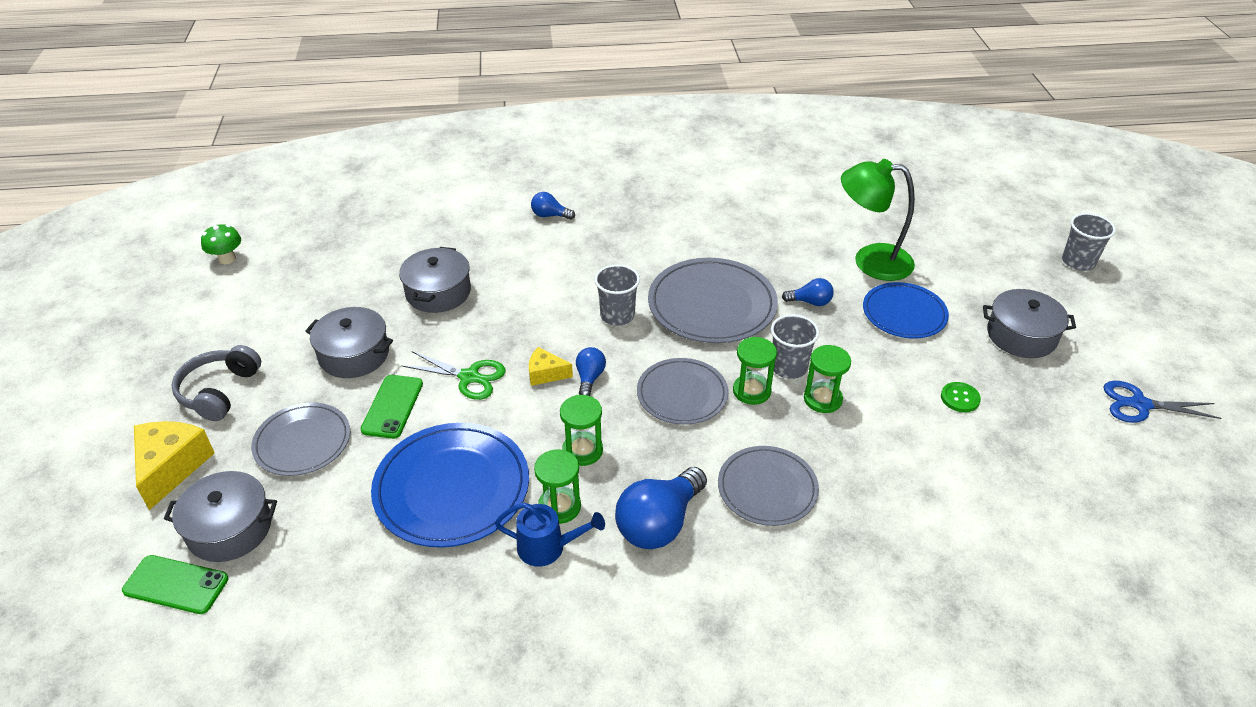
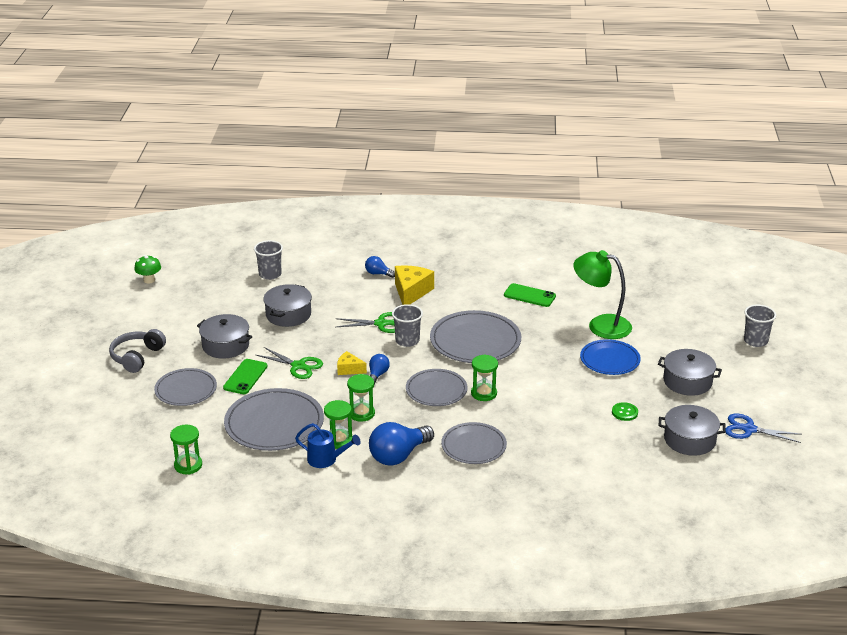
camera: 10 degrees right, 10 degrees down
(171, 467) = (104, 394): yellow cheese -> yellow cheese (411, 292)
(176, 585) = (103, 451): green phone -> green phone (529, 295)
(229, 528) = (137, 428): grey pot -> grey pot (689, 440)
(452, 488) = (274, 423): blue plate -> grey plate
(573, 292) = (381, 323): none -> green scissors
(789, 367) = (514, 383): grey cup -> grey cup (270, 274)
(810, 302) = (545, 346): blue light bulb -> none
(822, 399) = (530, 403): green hourglass -> green hourglass (188, 465)

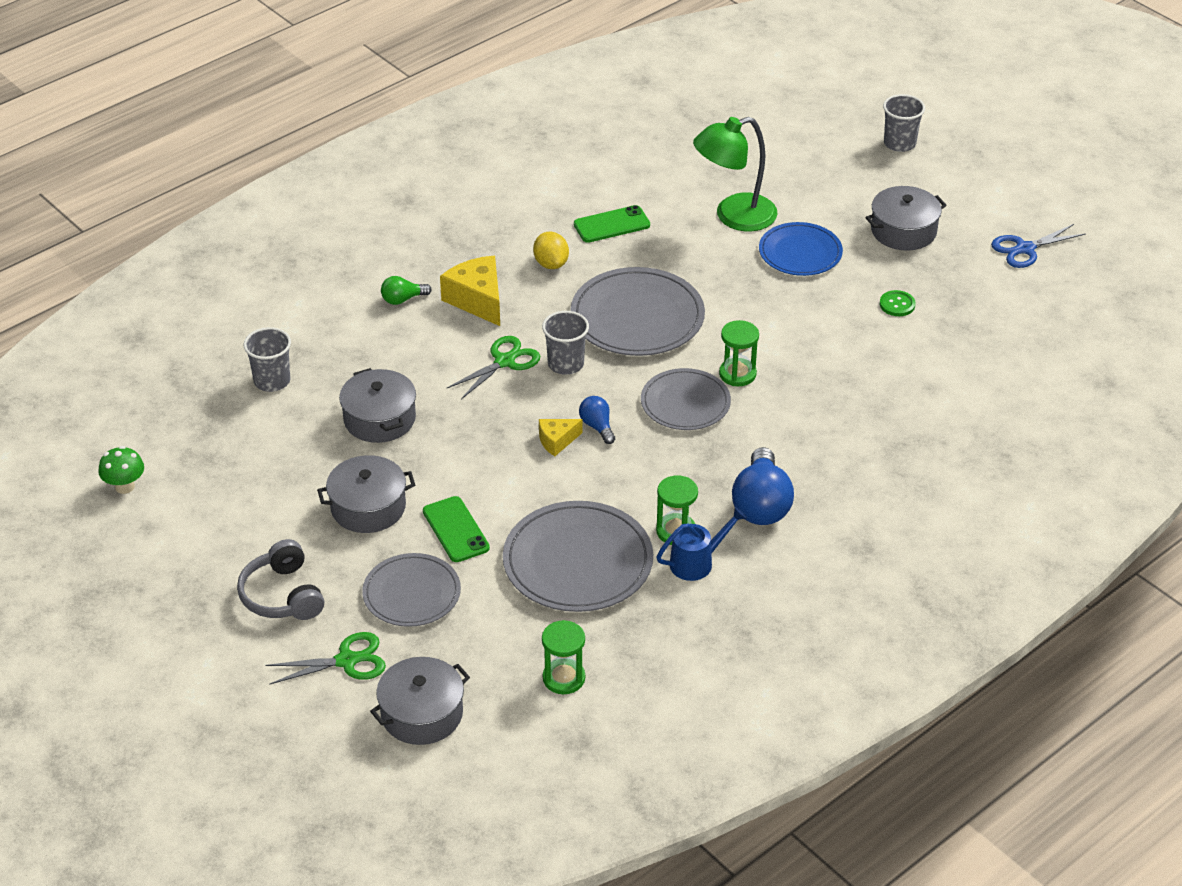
camera: 45 degrees left, 10 degrees up
(298, 366) = (494, 475): green scissors -> green scissors (346, 660)
(361, 413) = (651, 484): green hourglass -> none
(378, 274) = (403, 299): blue light bulb -> green light bulb
(471, 296) = (551, 264): none -> yellow lemon
(473, 446) = (815, 441): grey plate -> none
(689, 440) = (992, 295): grey pot -> grey pot (422, 714)

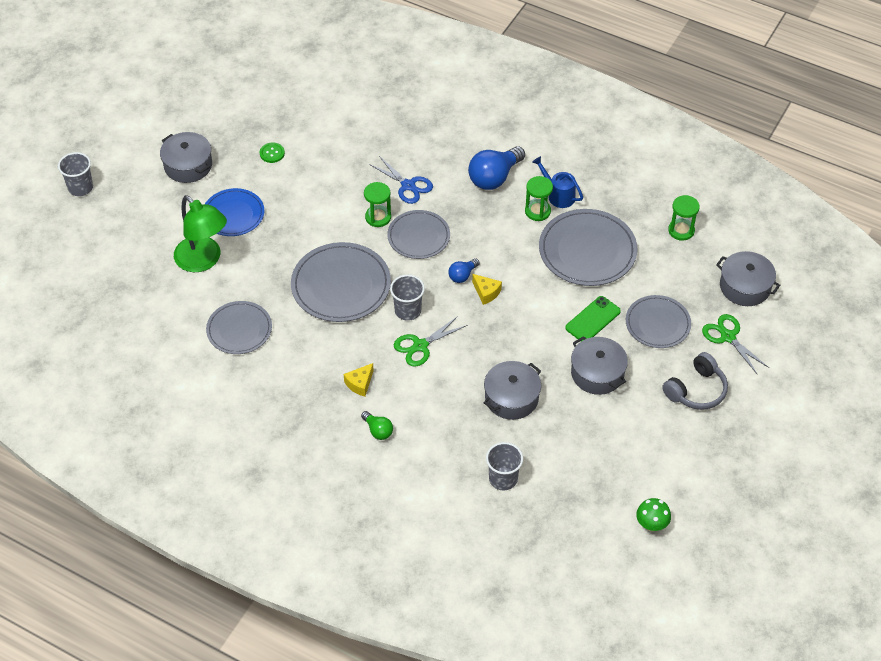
camera: 110 degrees left, 10 degrees up
(477, 300) = (360, 384): yellow cheese -> yellow cheese, size x0.57
(504, 361) = (420, 346): green scissors -> green scissors turned 60 degrees counterclockwise
(551, 264) = (300, 352): yellow lemon -> none
(611, 225) = (239, 329): green phone -> grey plate
(761, 504) = (494, 177): blue light bulb -> blue light bulb turned 150 degrees clockwise
(1025, 249) = (187, 102): blue scissors -> blue scissors (408, 185)

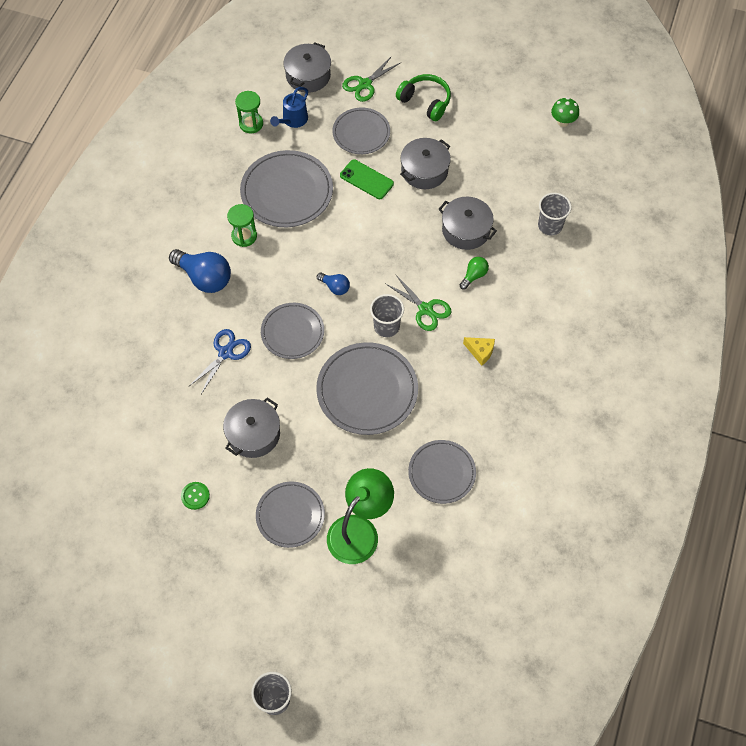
camera: 100 degrees left, 10 degrees up
(188, 165) = (224, 583): grey pot -> grey pot (253, 434)
(233, 214) = (290, 515): blue plate -> grey plate
(378, 217) = (273, 373): green hourglass -> none
(378, 430) = (527, 327): green light bulb -> green light bulb (474, 276)
(486, 292) = (352, 265): yellow cheese -> none
(558, 195) = (221, 222): blue watering can -> blue watering can (293, 120)
(696, 390) = (425, 102): grey headphones -> green headphones

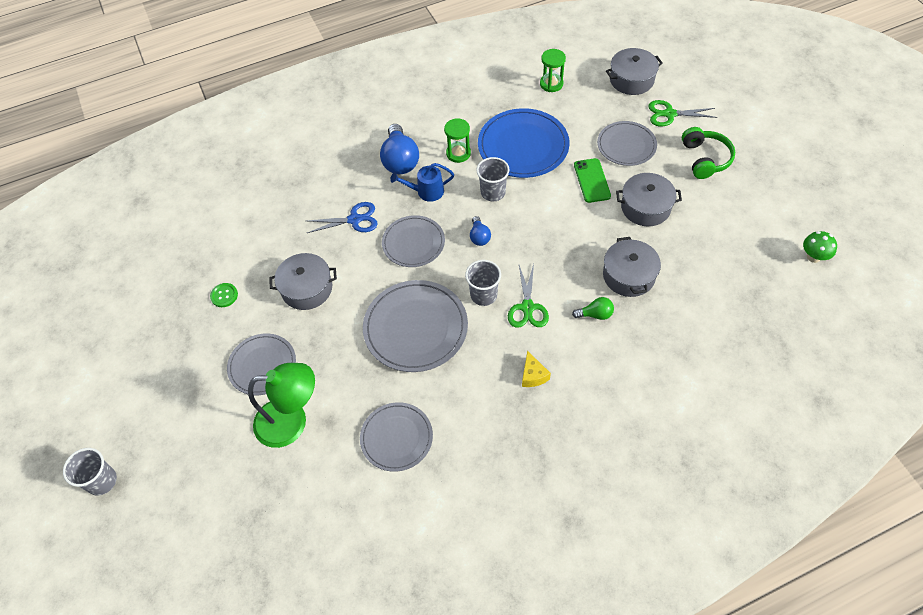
camera: 50 degrees right, 5 degrees down
(287, 191) = (523, 146): grey plate -> blue plate
(293, 120) = (584, 102): blue watering can -> blue watering can (426, 192)
(550, 225) = (706, 328): grey cup -> grey cup (493, 192)

